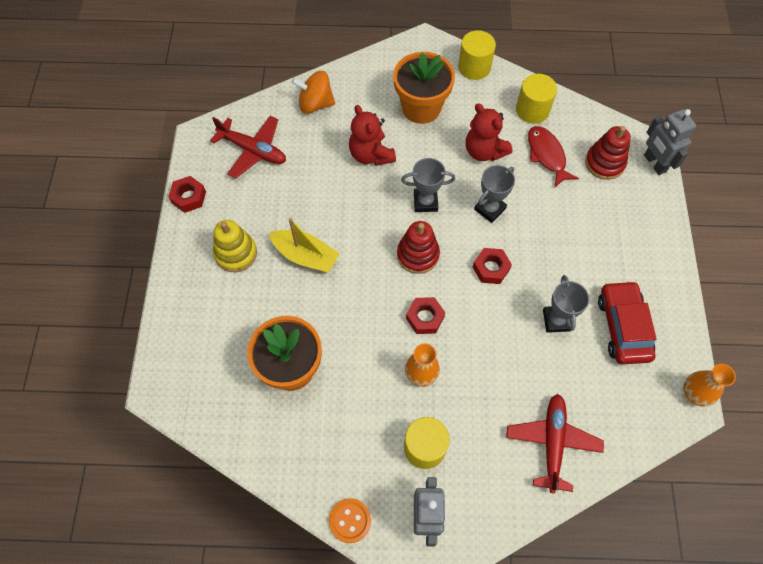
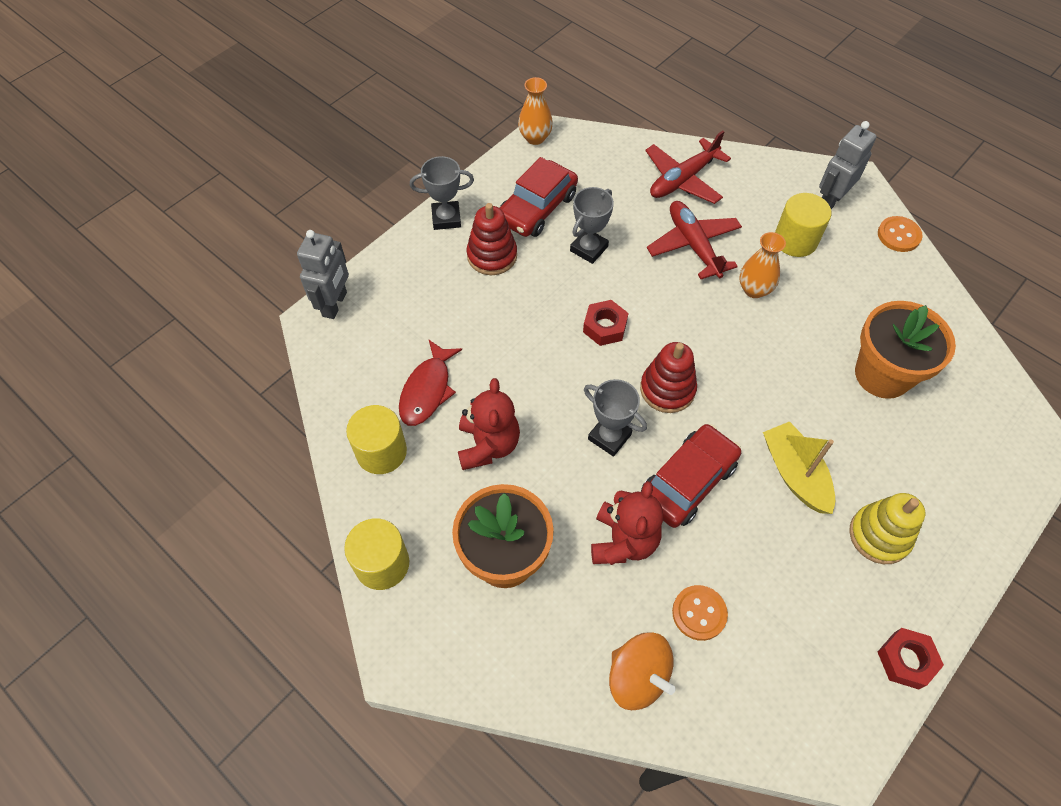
camera: 140 degrees left, 5 degrees down
(253, 150) = (775, 667): red plane -> red plane (693, 245)
(307, 148) = (699, 613): none -> orange button
(362, 208) = (687, 481): none -> red car
(425, 318) = (711, 330): red nut -> none
(490, 209) = (548, 380): grey trophy -> grey trophy (446, 218)
(604, 163) = (380, 339): red stacking toy -> red stacking toy (492, 256)

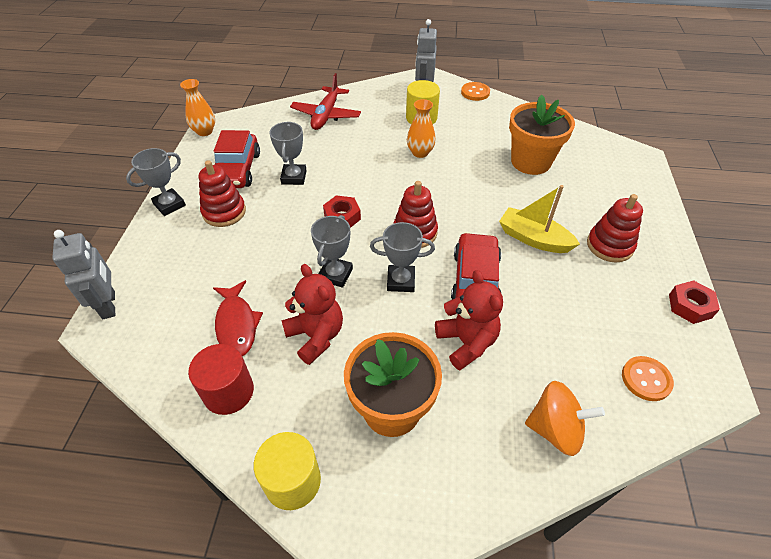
camera: 35 degrees left, 10 degrees down
(381, 451) = (228, 392): yellow cylinder -> red cylinder
(551, 391) = (335, 274): none -> grey trophy
(693, 245) = (362, 146): red plane -> none
(699, 613) = (555, 357): orange button -> orange button (646, 379)
(879, 535) = (609, 246): yellow stacking toy -> red stacking toy

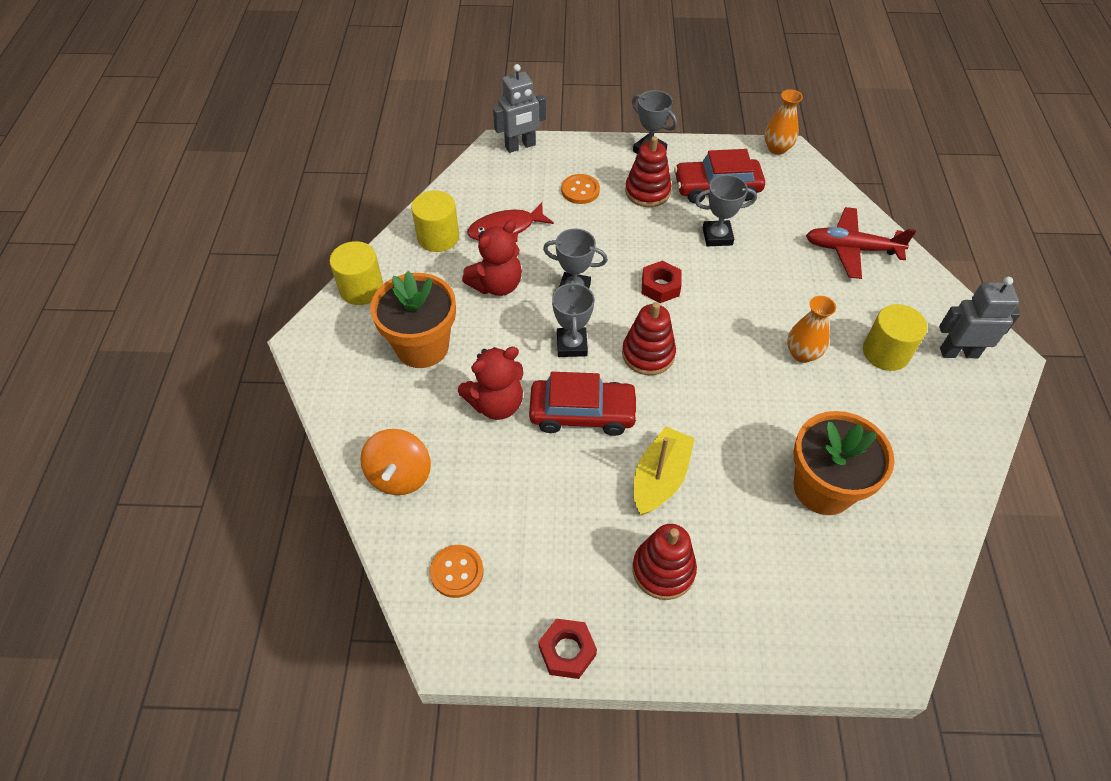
camera: 85 degrees right, 5 degrees up
(228, 392) = (438, 237): red cylinder -> yellow cylinder
(475, 92) = (986, 421): orange button -> orange button (580, 190)

